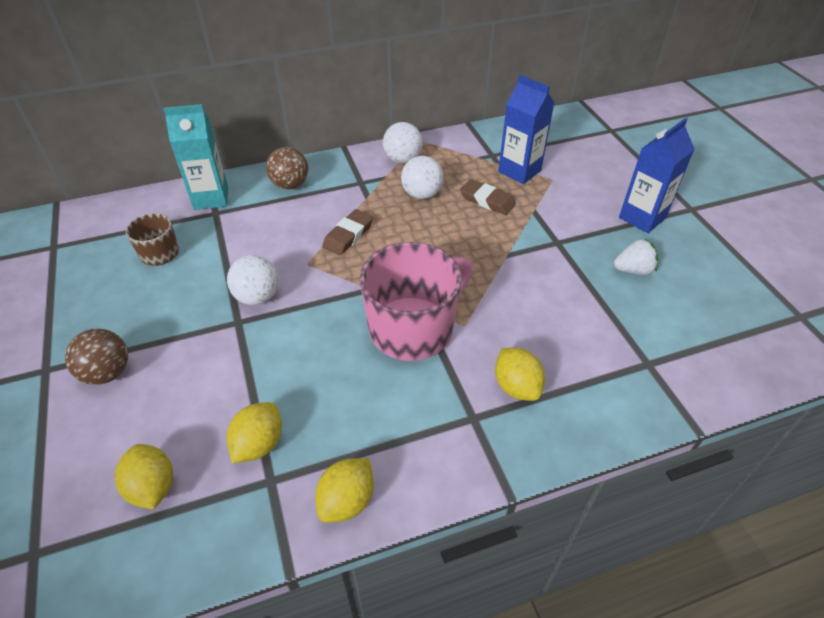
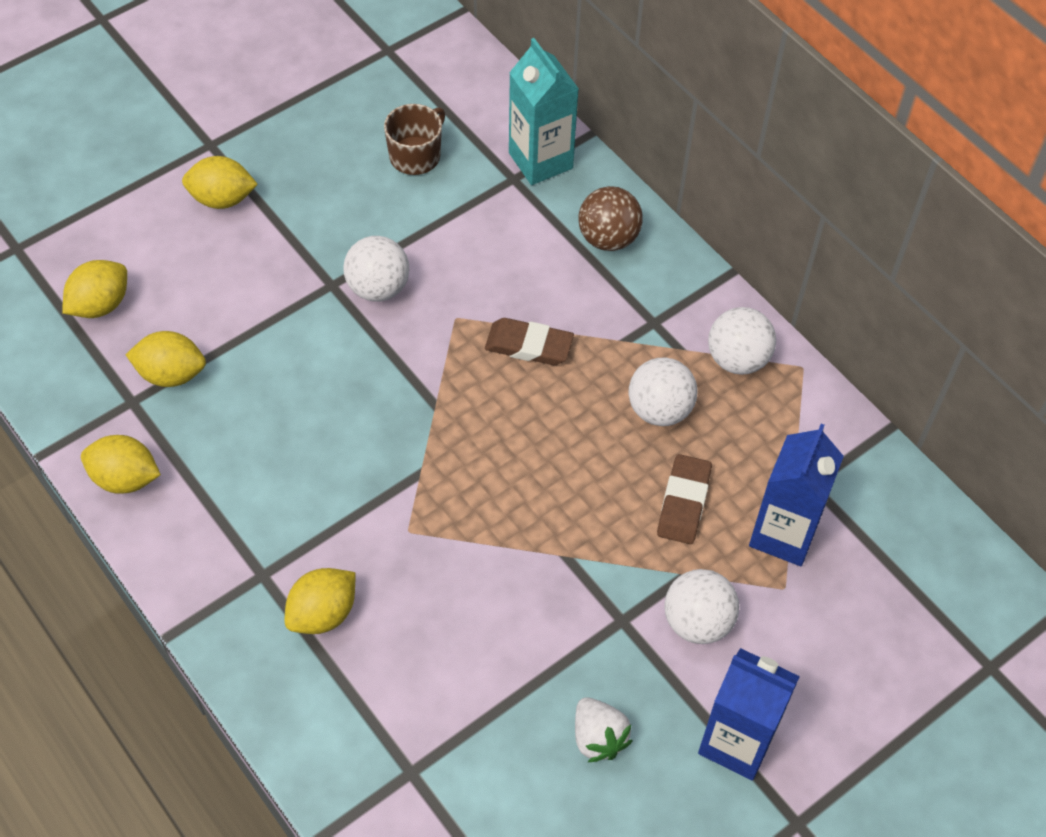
camera: 70 degrees right, 10 degrees up
(107, 372) = (222, 199): brown ball -> yellow lemon
(413, 328) = (382, 473): pink mug -> none
(565, 214) = (697, 621): none -> white ball

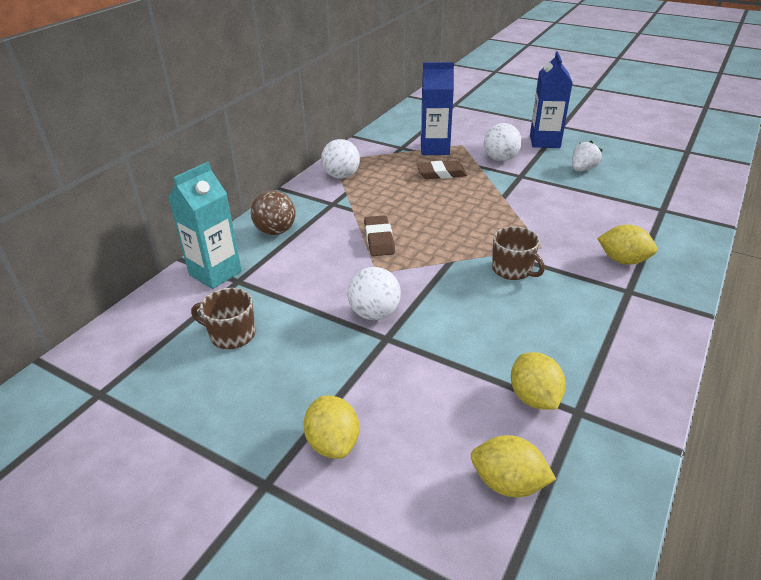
camera: 110 degrees left, 20 degrees down
(125, 478) = (640, 385): yellow lemon -> none
(378, 467) = (513, 270): none -> brown mug
(659, 409) = (391, 190): white ball -> none

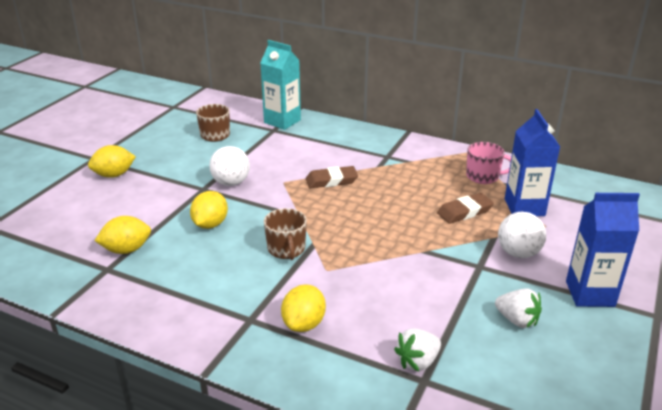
camera: 85 degrees right, 5 degrees down
(275, 231) = (338, 136): brown ball -> none
(341, 176) = (439, 157): white ball -> none
(382, 159) = (483, 176): none -> pink mug
(441, 173) = (464, 211): brown eraser -> brown eraser turned 75 degrees clockwise
(508, 483) = (60, 234): yellow lemon -> yellow lemon (210, 224)
(513, 270) = (286, 249): brown mug -> brown mug turned 60 degrees counterclockwise
(644, 210) = (417, 362): none -> white strawberry

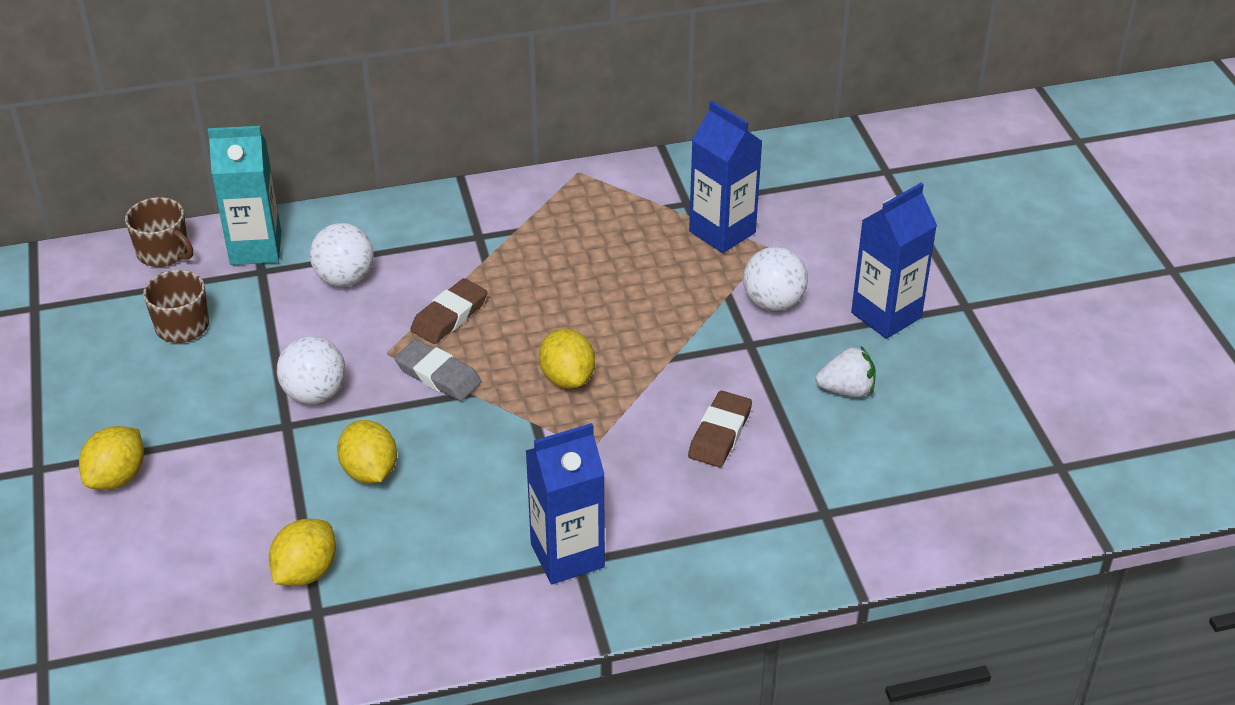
camera: 40 degrees left, 10 degrees up
(248, 313) = (567, 555): none -> blue carton
(286, 249) = (511, 449): brown mug -> brown mug (164, 252)
(294, 201) = (438, 375): none -> grey eraser
(304, 147) = (345, 278): none -> white ball
(304, 324) = (642, 529): yellow lemon -> yellow lemon (567, 378)
(417, 362) = (799, 497): white strawberry -> none
(464, 211) = (662, 275): brown eraser -> brown eraser (720, 433)
(483, 176) = (632, 207): pink mug -> none

